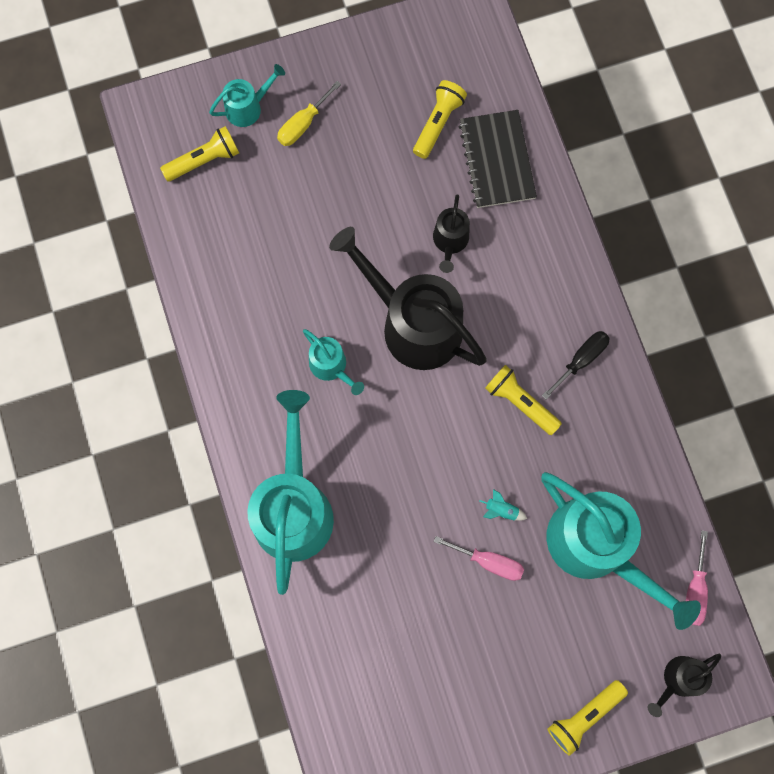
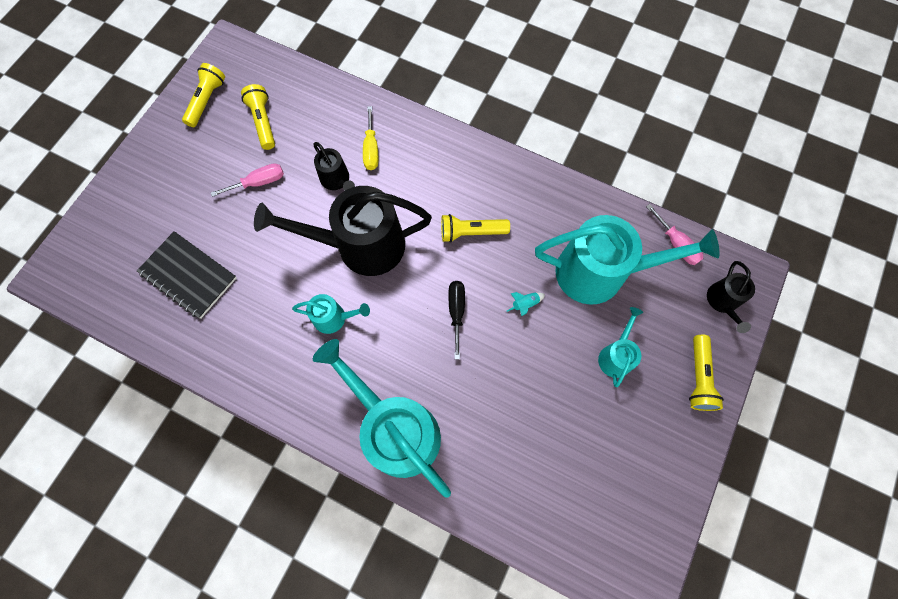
camera: 45 degrees left, 5 degrees down
(204, 160) = (124, 268): yellow flashlight -> yellow flashlight (207, 101)
(248, 107) = (126, 212): turquoise watering can -> turquoise watering can (616, 355)
(303, 124) = (174, 192): yellow screwdriver -> yellow screwdriver (371, 149)
(489, 562) = (549, 342): pink screwdriver -> pink screwdriver (259, 182)
(497, 160) = (320, 113): black notebook -> black notebook (189, 275)
(581, 360) = (481, 178): black screwdriver -> black screwdriver (456, 312)

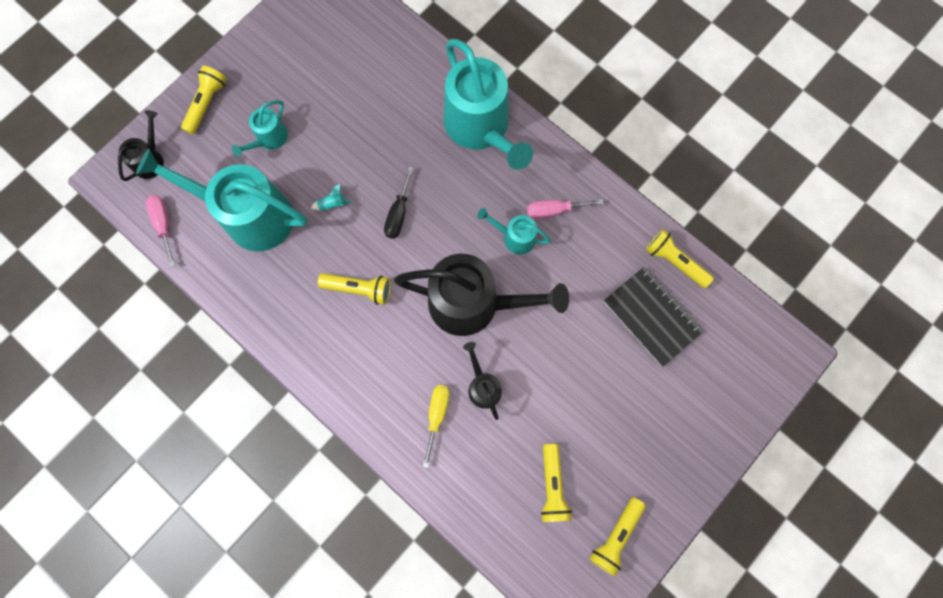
camera: 165 degrees left, 5 degrees up
(168, 334) = (675, 262): none -> yellow flashlight
(259, 182) = (567, 406): pink screwdriver -> pink screwdriver (554, 210)

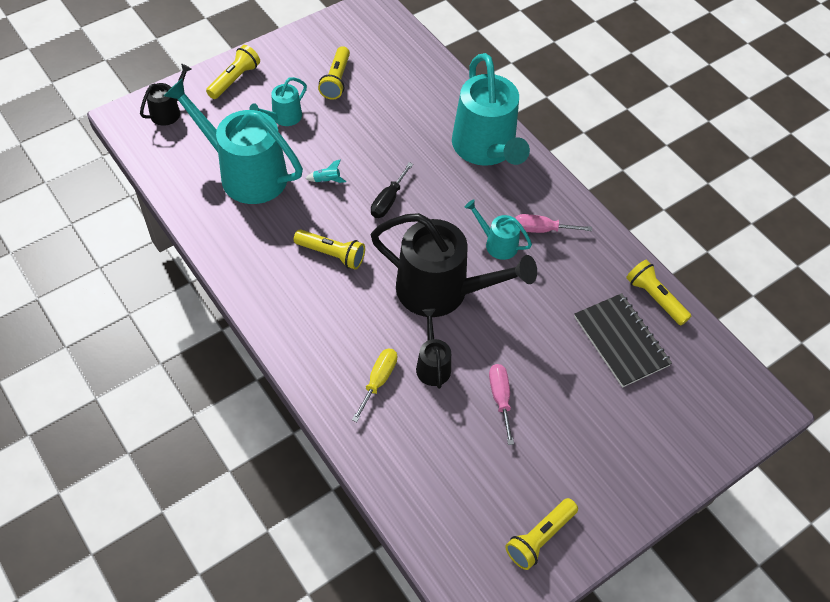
camera: 10 degrees right, 20 degrees down
(164, 224) = (163, 163): pink screwdriver -> pink screwdriver (500, 398)
(552, 486) = (482, 473): yellow flashlight -> yellow flashlight (336, 80)

